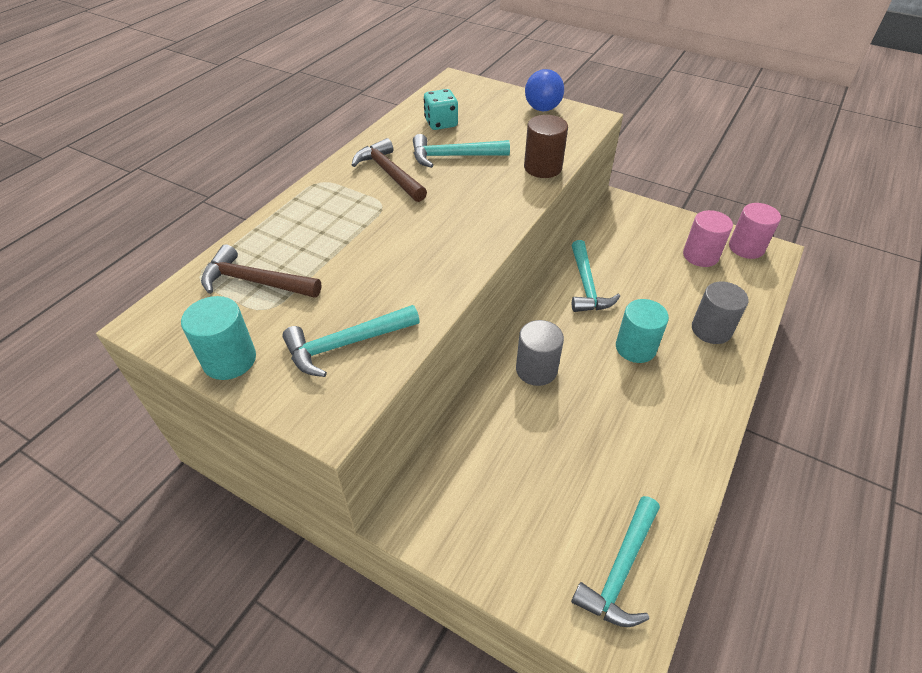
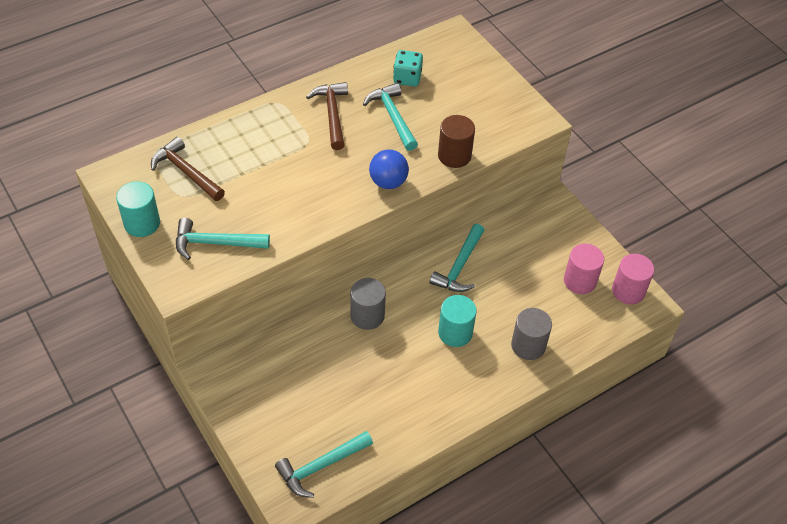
camera: 25 degrees right, 5 degrees up
(453, 156) = (392, 117): turquoise hammer -> turquoise hammer turned 45 degrees clockwise
(542, 109) = (504, 94): blue ball -> blue ball (388, 182)

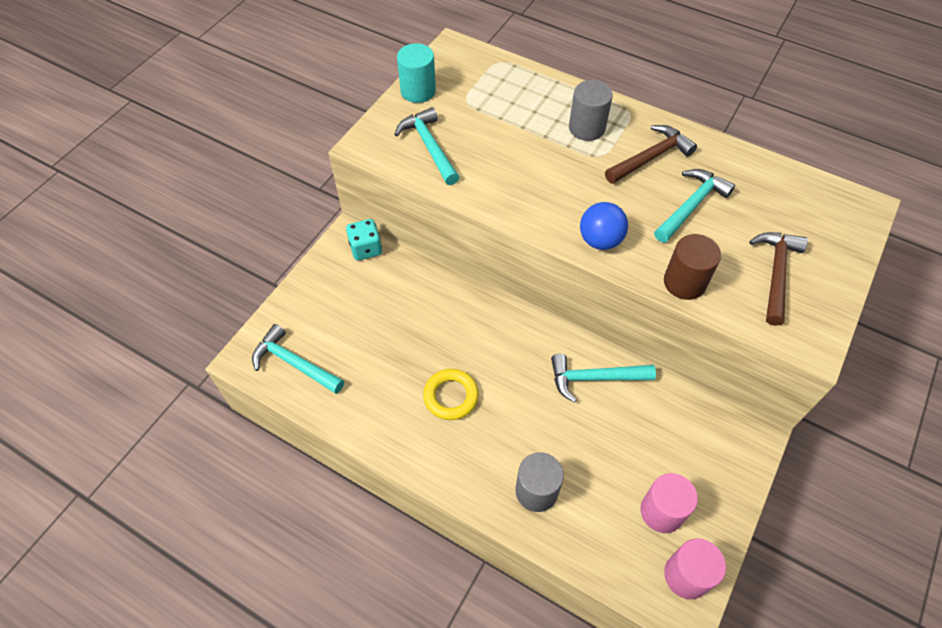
camera: 65 degrees right, 5 degrees up
(186, 172) = (494, 91): brown hammer -> brown hammer (775, 274)
(367, 315) = (480, 324): grey cylinder -> grey cylinder (587, 128)
(407, 78) = (756, 194): turquoise dice -> turquoise dice (366, 249)
(421, 364) = (451, 396): none -> yellow ring
(455, 333) = (508, 411): turquoise cylinder -> none

